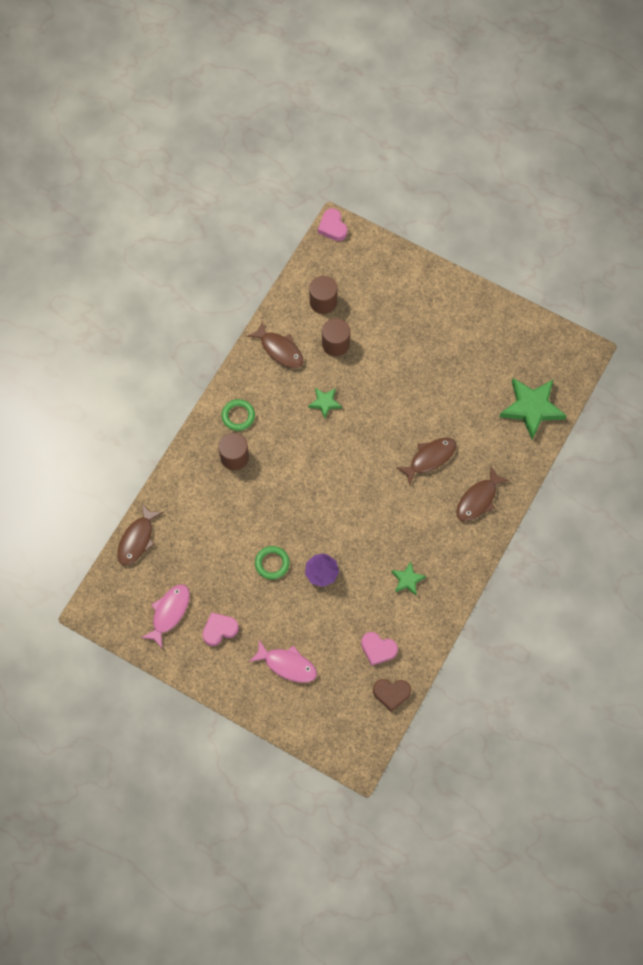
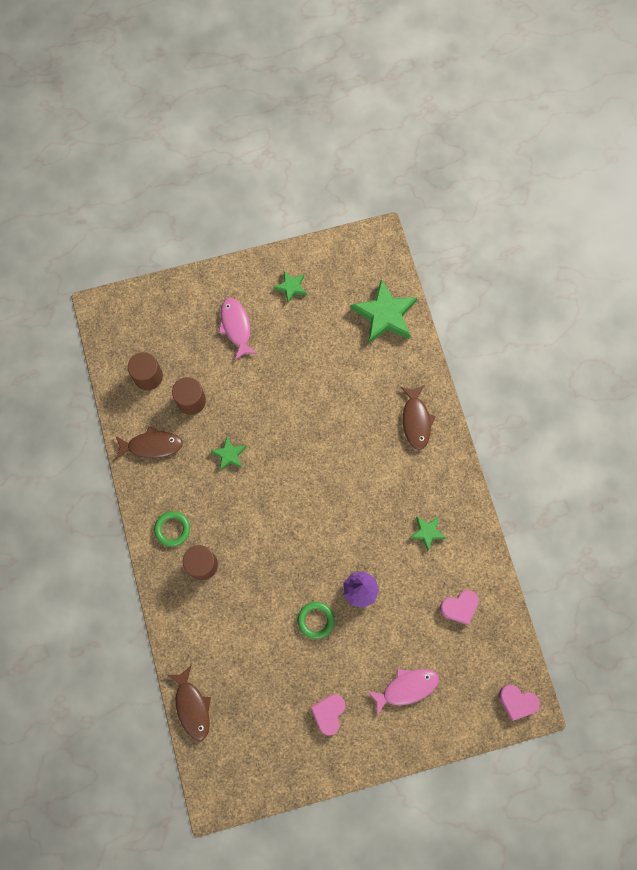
camera: 45 degrees left, 5 degrees up
(169, 613) = (277, 740): pink fish -> pink fish (236, 327)
(332, 227) = (96, 311): pink heart -> pink heart (517, 702)
(391, 693) = (503, 631): brown heart -> none
(429, 458) = (350, 423): brown fish -> none
(484, 330) = (291, 287): none -> green star

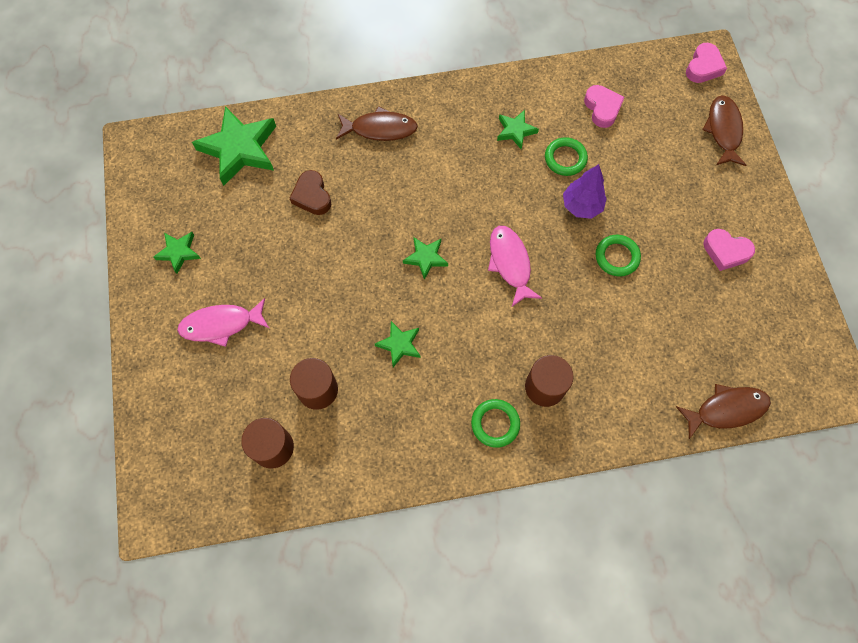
camera: 85 degrees left, 5 degrees down
(152, 445) = (375, 446): brown fish -> brown fish (723, 130)
(302, 468) = (425, 258): none -> green star
(348, 375) = (312, 196): none -> brown heart
(404, 575) = (565, 158): none -> green ring
(406, 688) = (693, 169): pink fish -> pink fish (510, 263)

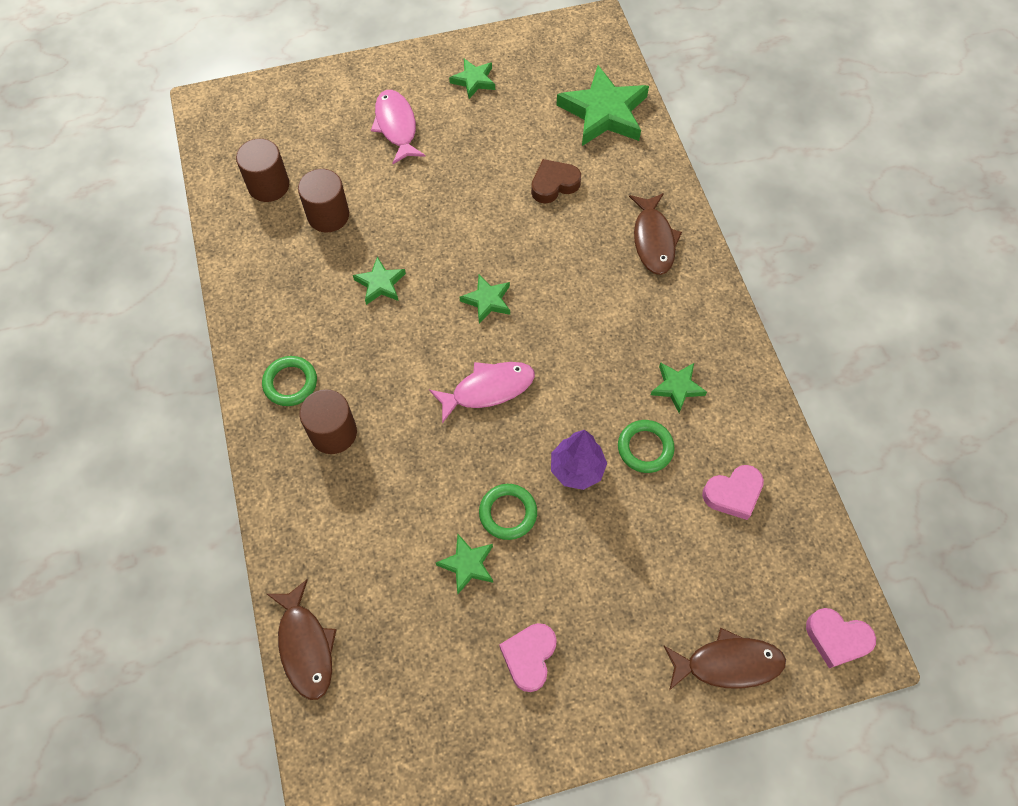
camera: 85 degrees right, 5 degrees down
(658, 288) = (467, 564): none -> green star

